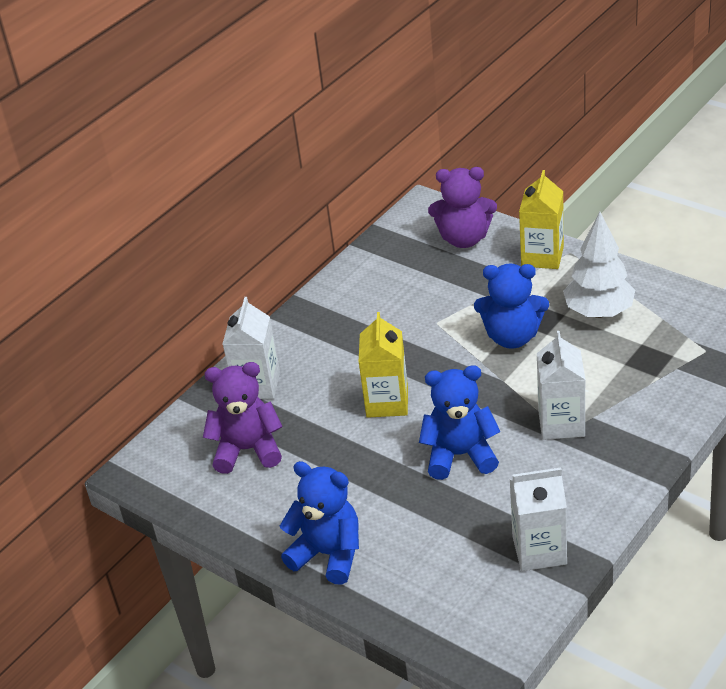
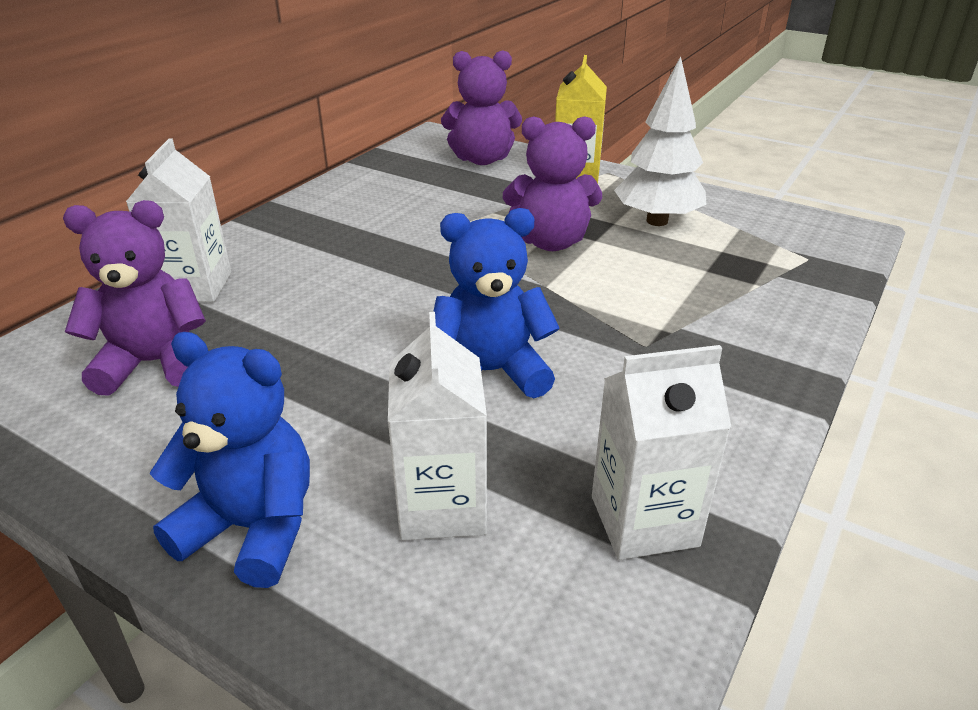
camera: 10 degrees left, 5 degrees down
(387, 402) = (380, 307): yellow carton -> none
(512, 337) = (551, 242): blue teddy bear -> purple teddy bear
(561, 423) = (638, 334): white carton -> white carton (442, 506)

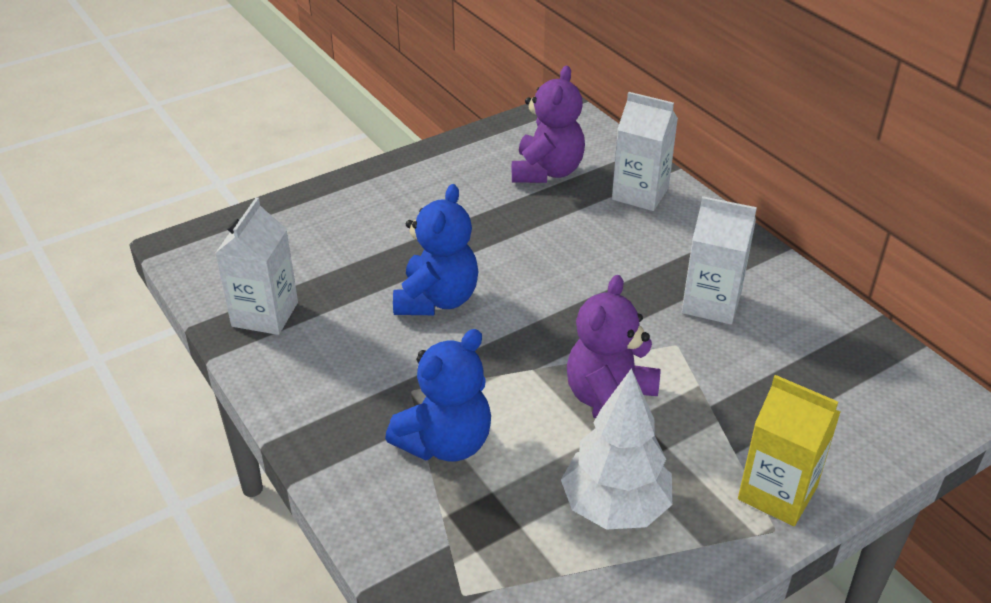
camera: 115 degrees right, 5 degrees up
(253, 528) = (376, 189): blue teddy bear -> blue teddy bear (445, 443)
(442, 506) = (339, 248): white carton -> white carton (711, 303)
(482, 159) = (856, 423): purple teddy bear -> none

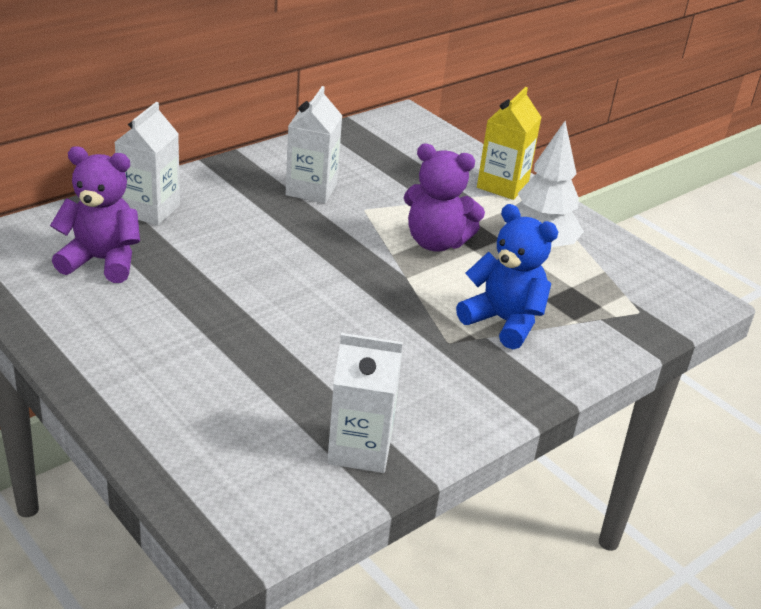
camera: 100 degrees left, 5 degrees down
(437, 300) = (322, 330): blue teddy bear -> none

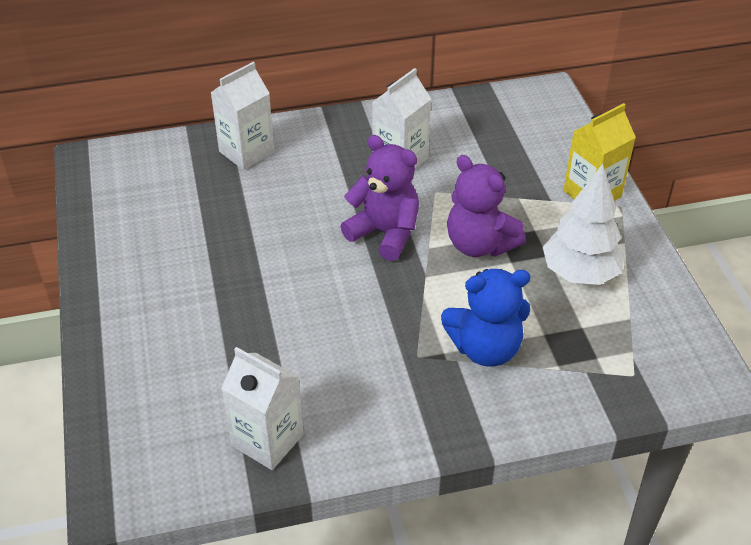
camera: 30 degrees right, 10 degrees up
(102, 261) = (177, 196): purple teddy bear -> purple teddy bear (385, 233)
(504, 321) = (485, 348): blue teddy bear -> blue teddy bear turned 105 degrees clockwise

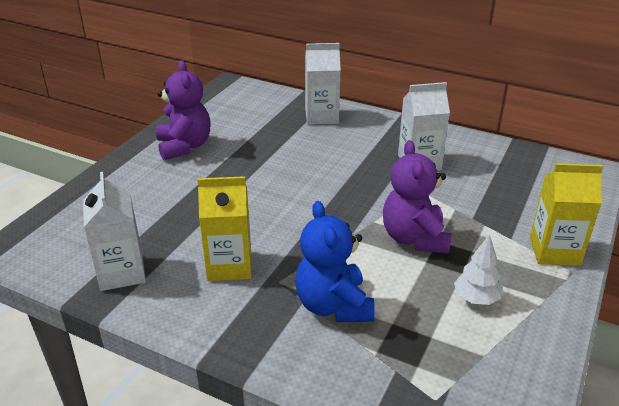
camera: 40 degrees right, 10 degrees down
(357, 369) = (229, 265): none -> yellow carton
(385, 233) = (353, 198): purple teddy bear -> purple teddy bear (184, 146)
(485, 348) = (333, 305): blue teddy bear -> blue teddy bear turned 45 degrees clockwise
(580, 273) = (476, 299): white tree -> white tree, size x0.58

